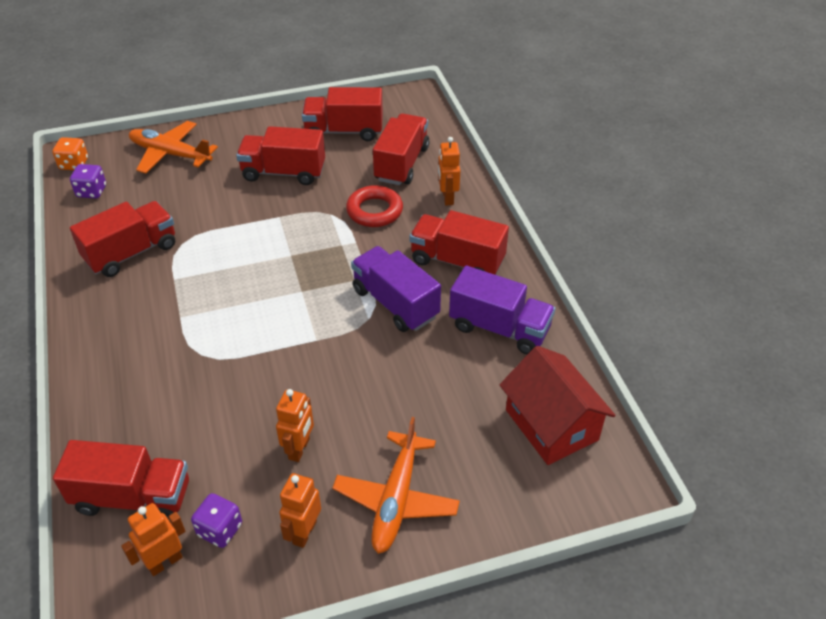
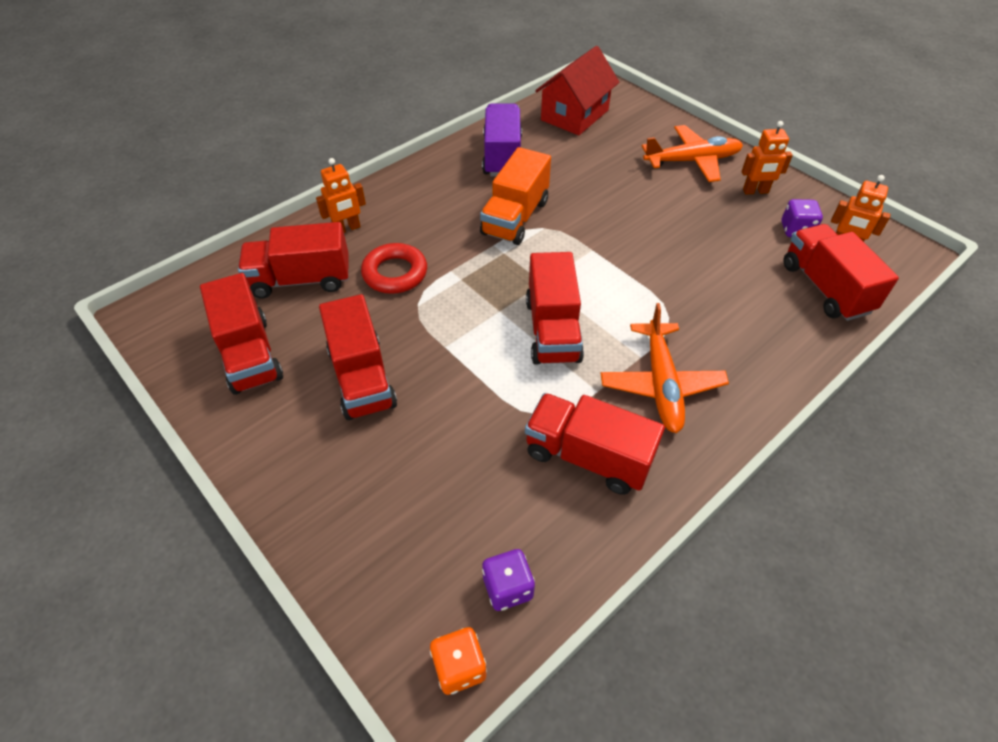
camera: 115 degrees left, 5 degrees up
(171, 154) = (375, 532): orange plane -> orange plane (661, 383)
(299, 449) = (700, 218): orange robot -> none
(395, 303) = (515, 217): purple truck -> orange truck
(457, 261) = (437, 198): red truck -> red truck (552, 330)

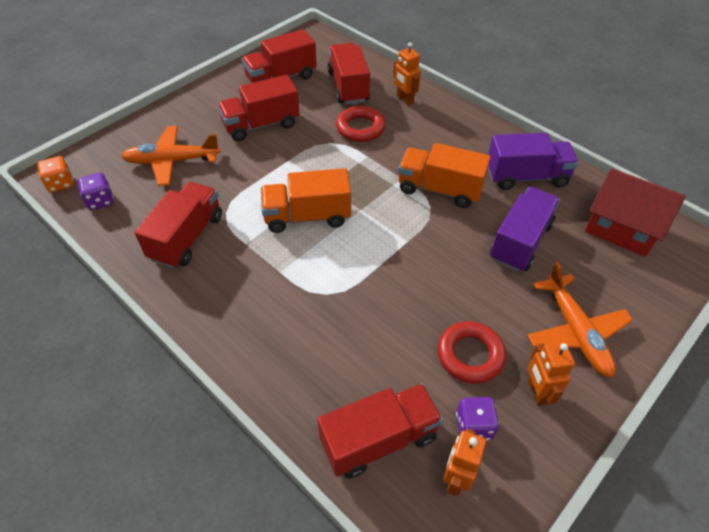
camera: 85 degrees right, 0 degrees up
(552, 330) = (307, 216): red truck -> orange truck
(592, 174) = (520, 242): none -> purple truck
(661, 383) = (251, 283): orange plane -> orange plane (172, 161)
(727, 223) = (470, 355): none -> red ring

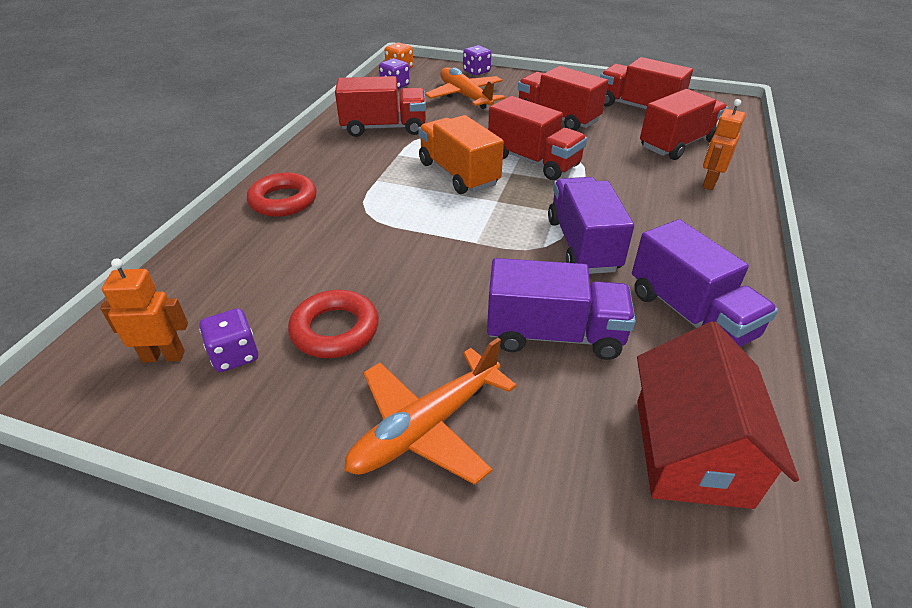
camera: 65 degrees right, 10 degrees down
(126, 134) = (476, 71): none -> purple dice
(360, 128) = (621, 168): red ring -> red ring (283, 200)
(379, 439) = (200, 289): red truck -> red truck (533, 161)
(439, 189) = (582, 245): orange truck -> purple truck
(537, 392) = (303, 403): orange robot -> none

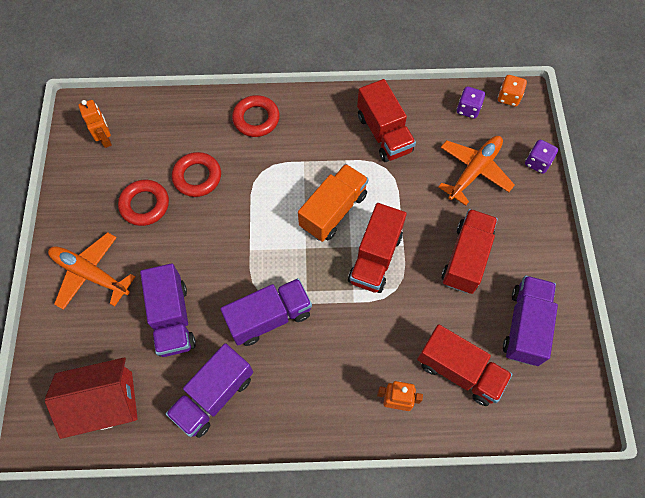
camera: 70 degrees right, 25 degrees up
(235, 355) = (114, 169): purple dice -> none
(329, 266) = (197, 177): none -> red ring
(638, 108) = (525, 326): red truck -> purple truck

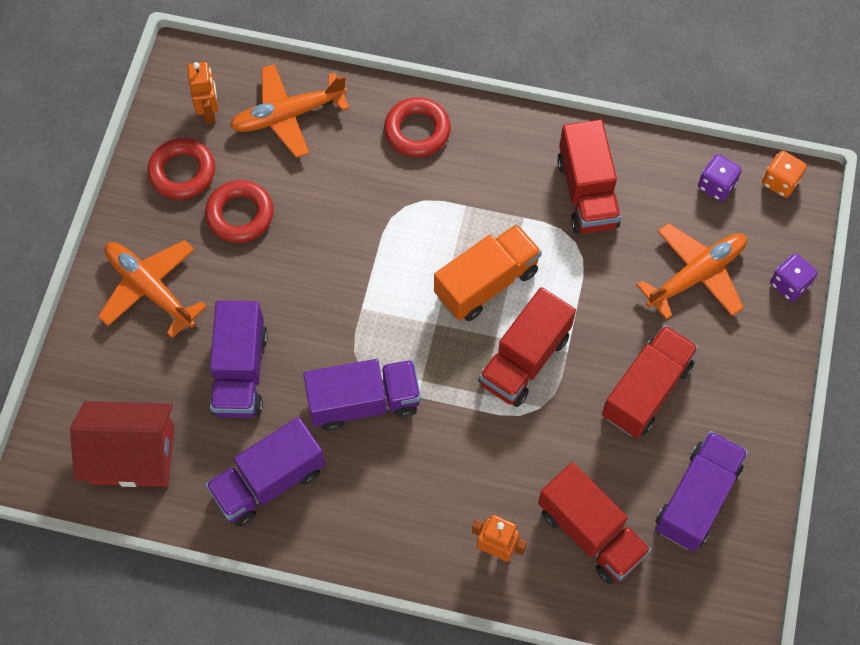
camera: 15 degrees right, 0 degrees up
(163, 128) = (288, 115): none -> orange plane
(197, 177) = (318, 193): red ring -> red ring (182, 172)

